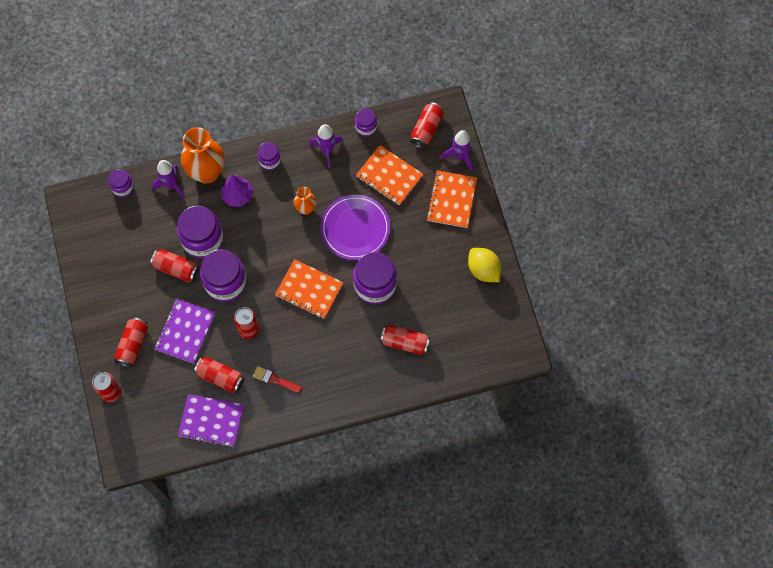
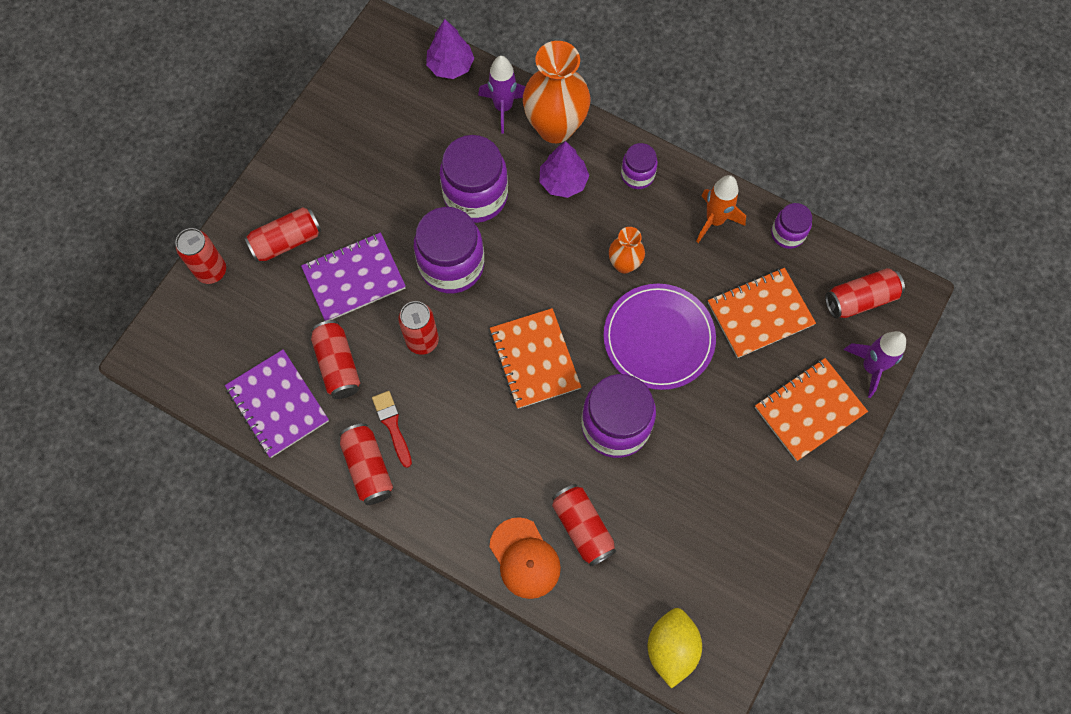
camera: 45 degrees right, 0 degrees up
(123, 187) = (450, 66): purple jar -> purple tree
(176, 269) = (416, 202): red can -> red can (368, 468)
(327, 150) = (715, 220): purple rocket -> orange rocket
(389, 176) = (760, 314): orange notebook -> orange notebook turned 75 degrees clockwise
(393, 379) = (525, 558): none -> orange cap
(483, 270) = (766, 531): yellow lemon -> yellow lemon (671, 648)

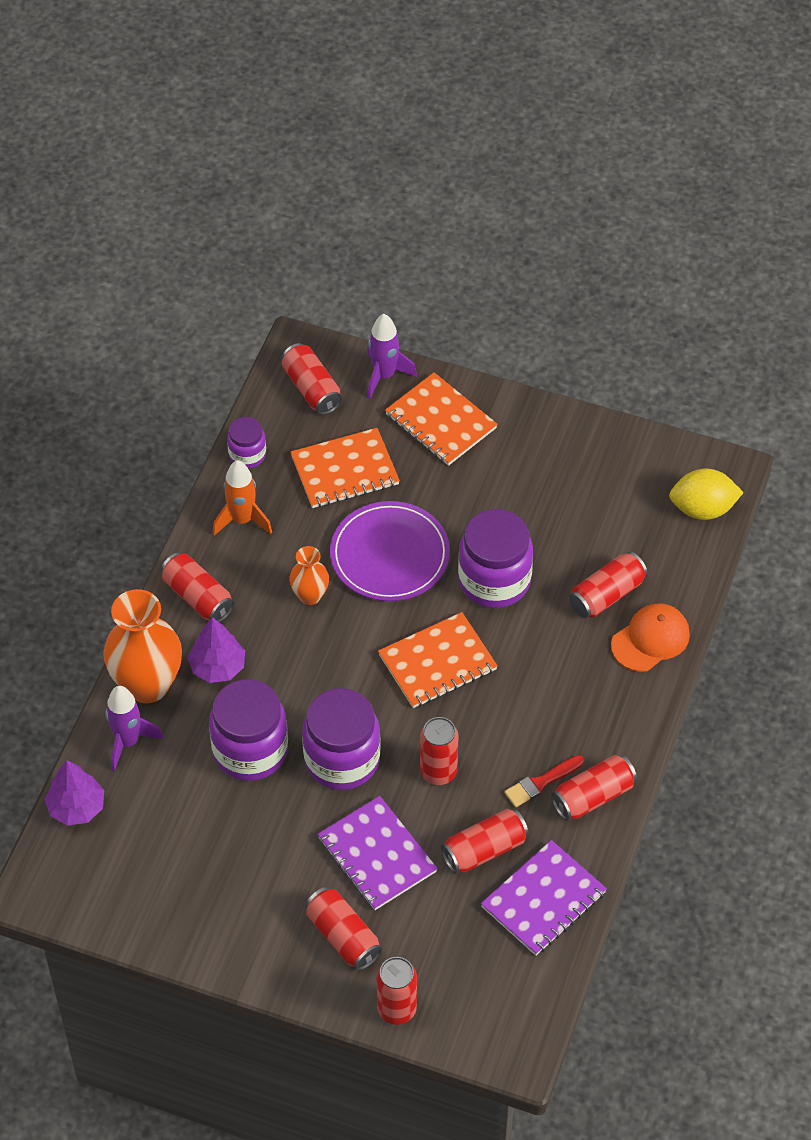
camera: 100 degrees left, 15 degrees down
(637, 175) = (198, 597): purple jar -> red can
(760, 314) = (345, 470): orange notebook -> orange notebook turned 75 degrees counterclockwise

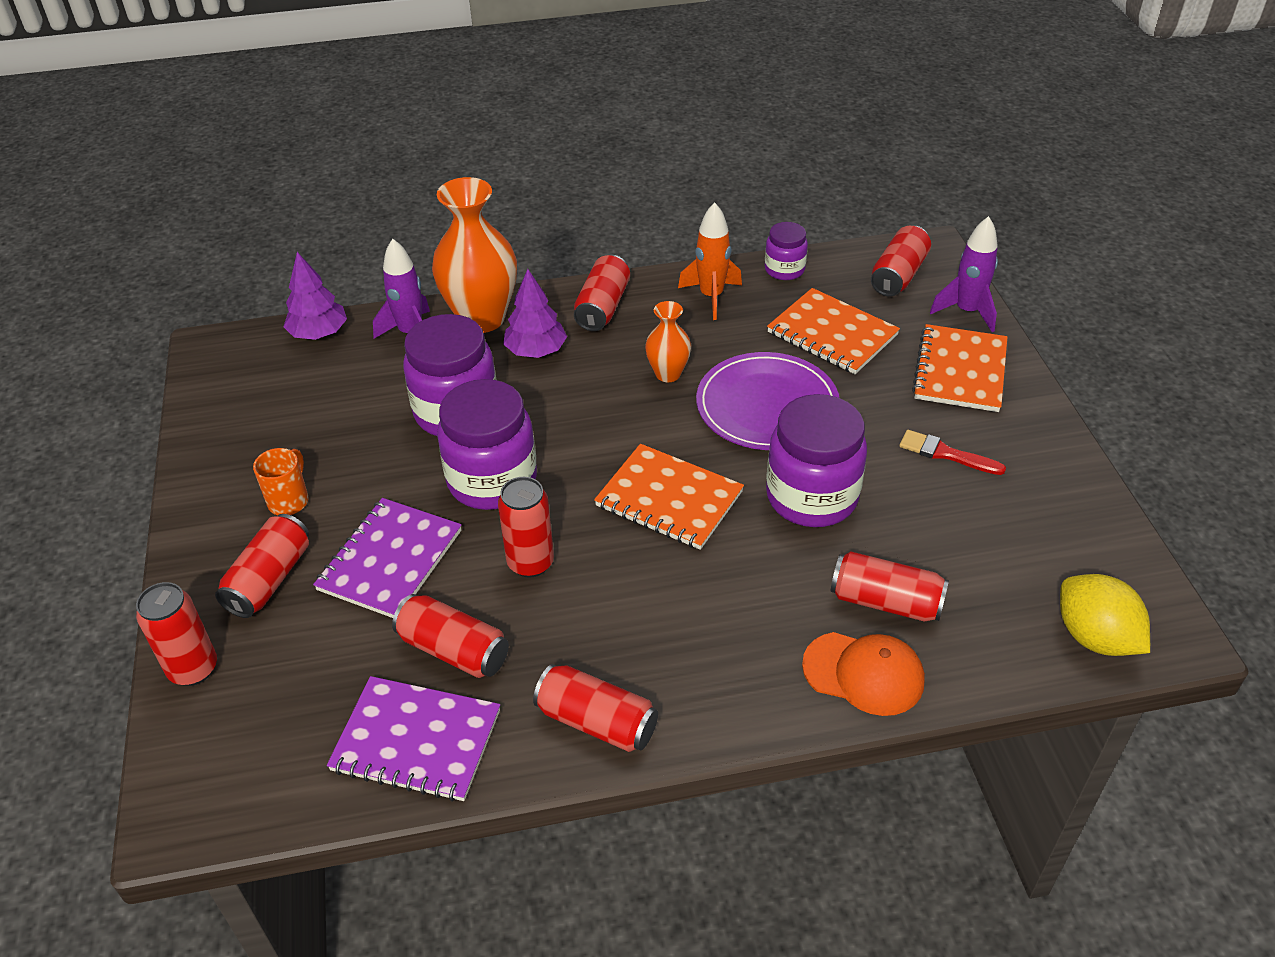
camera: 60 degrees right, 10 degrees down
(269, 897) = (289, 501): none -> orange mug
(541, 782) = (580, 661): red brush -> red brush (945, 454)

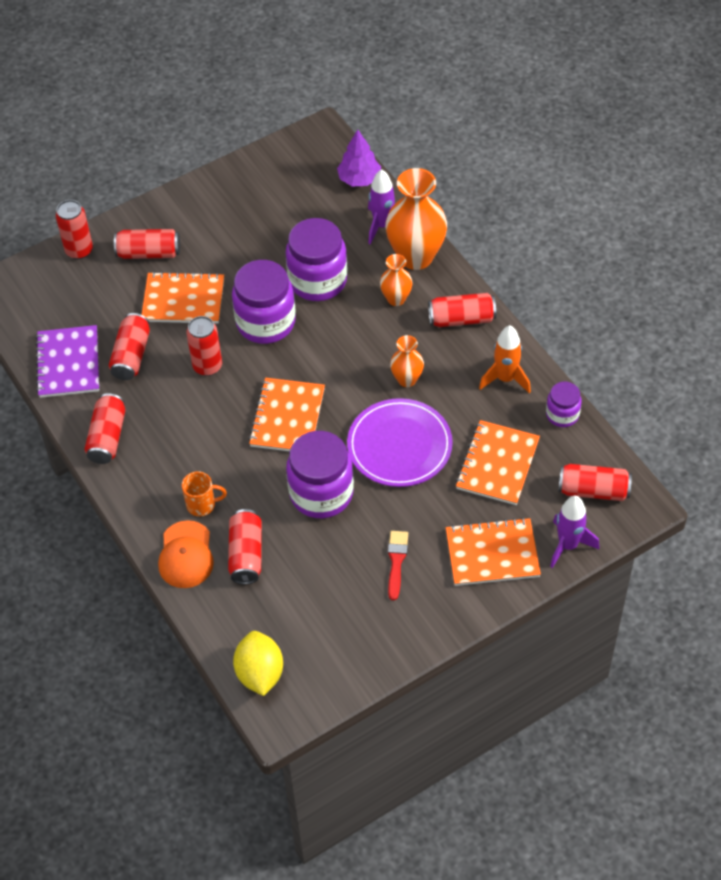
camera: 70 degrees right, 10 degrees up
(289, 501) = (209, 234): orange mug -> orange mug (202, 505)
(390, 560) = (183, 300): purple notebook -> orange notebook
(536, 351) = (396, 299): purple tree -> orange vase
(1094, 637) = (260, 673): yellow lemon -> yellow lemon turned 45 degrees counterclockwise

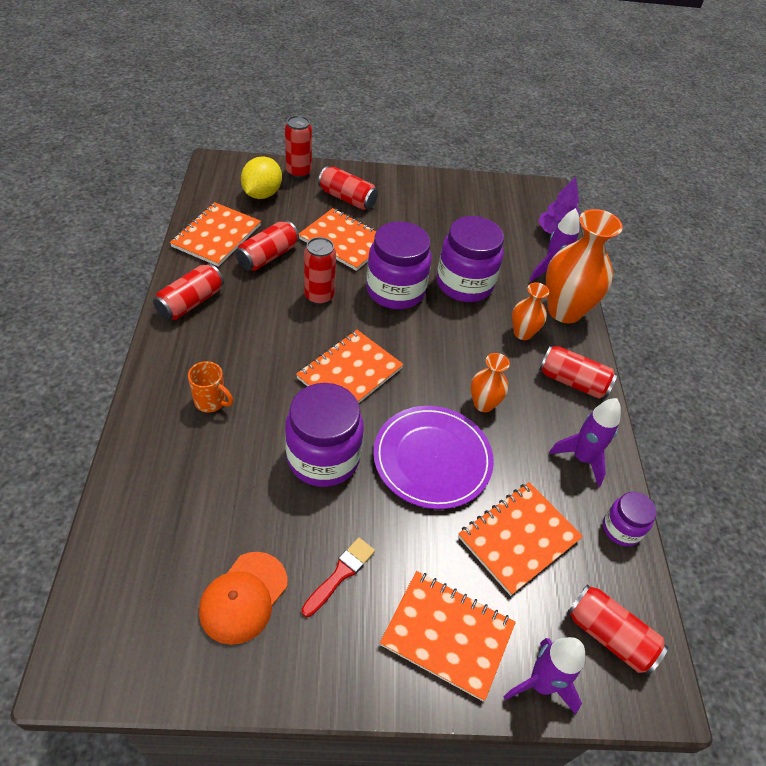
camera: 25 degrees right, 5 degrees down
(68, 363) = (216, 236): purple notebook -> orange notebook
(186, 555) = (155, 436): orange cap -> orange cap (243, 597)
(246, 554) = (206, 470): red can -> none
(260, 673) = (106, 603): yellow lemon -> yellow lemon (262, 194)
(505, 379) = (582, 458): orange rocket -> purple rocket

